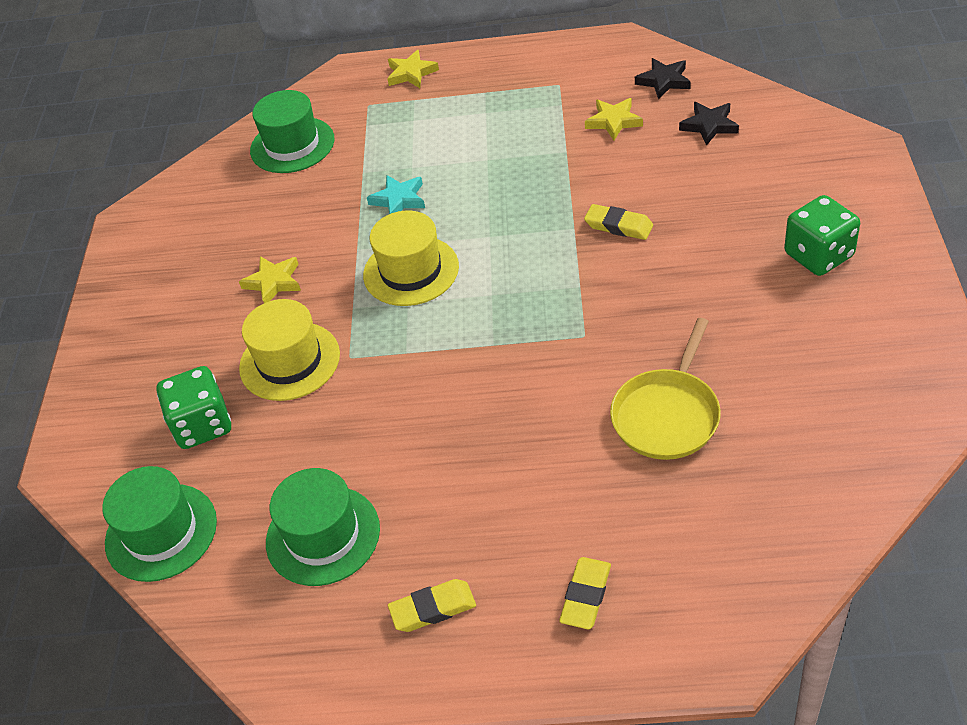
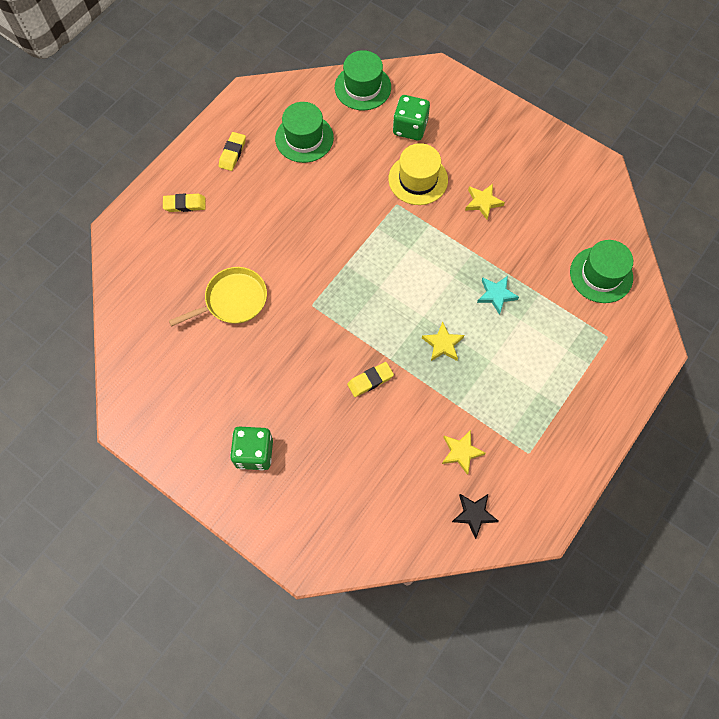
camera: 120 degrees right, 20 degrees up
(411, 73) = (621, 381): yellow star -> yellow star (442, 344)
(411, 271) = (432, 264): yellow hat -> none
(586, 596) = (185, 204): yellow eraser -> yellow eraser turned 60 degrees counterclockwise
(667, 415) = (233, 300): yellow pan -> yellow pan turned 90 degrees clockwise
(709, 125) = (406, 499): black star -> none

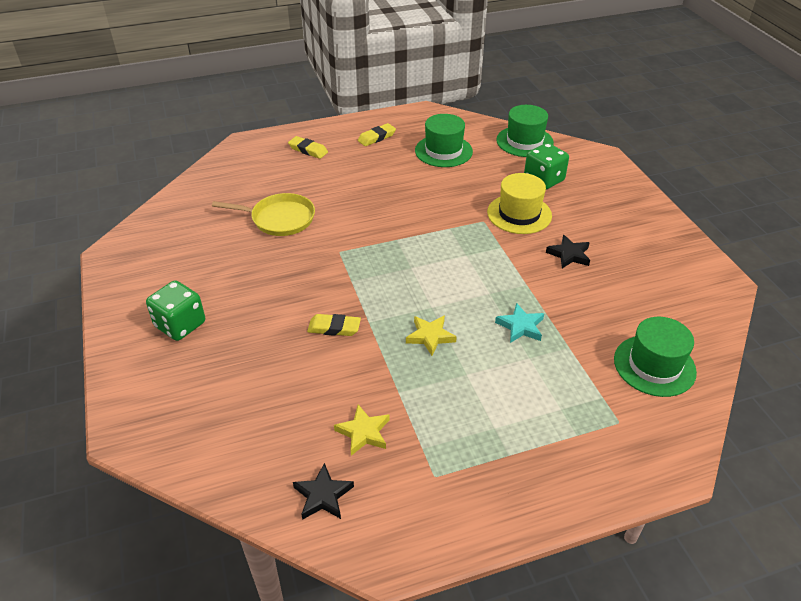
camera: 35 degrees right, 25 degrees down
(483, 202) = (569, 255): yellow star -> black star

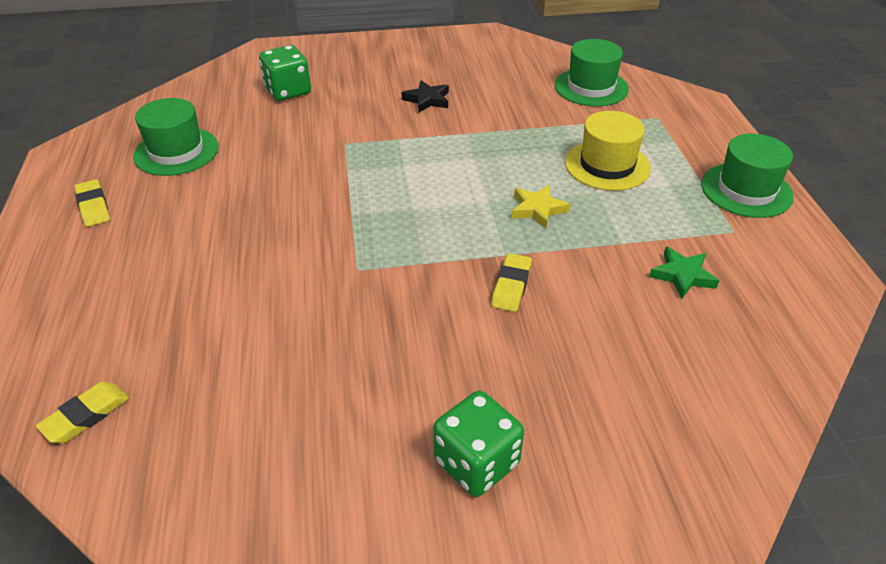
camera: 80 degrees left, 0 degrees up
(279, 219) = (249, 329): yellow pan -> none
(308, 150) = (71, 284): yellow eraser -> yellow eraser (86, 416)
(323, 496) = (774, 315): black star -> none
(363, 432) = (682, 275): yellow star -> green star
(519, 214) = (343, 117): yellow hat -> yellow hat (607, 165)
(520, 326) = (530, 147): turquoise star -> none
(524, 141) = (200, 90): green hat -> green hat (746, 190)

